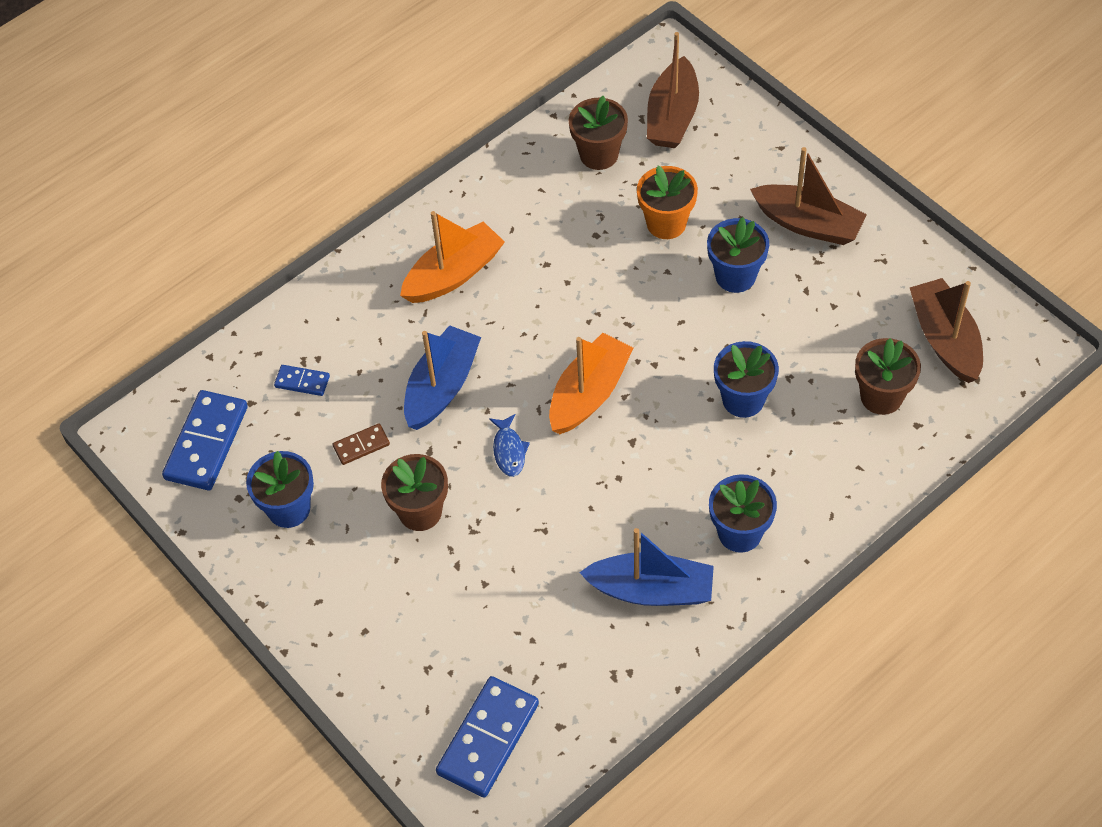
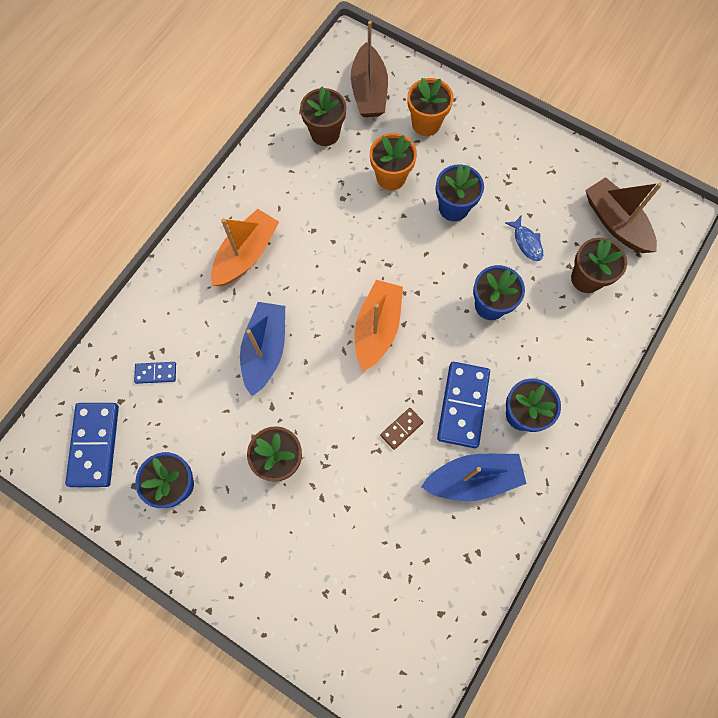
camera: 20 degrees left, 15 degrees up
(361, 445) = (218, 415): brown domino -> brown domino (401, 429)
(488, 739) = (390, 640): blue domino -> blue domino (463, 405)
(509, 450) = (332, 391): blue fish -> blue fish (526, 242)
(734, 169) = (426, 123): none -> orange flower pot
(808, 224) = (492, 155): brown boat -> none

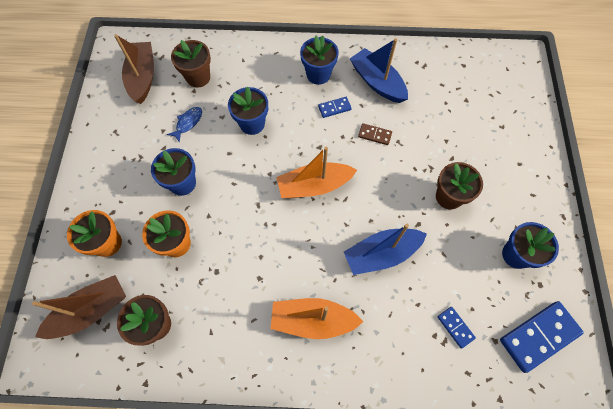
camera: 120 degrees left, 5 degrees down
(463, 405) = (334, 108): blue domino -> blue domino, size x0.50
(615, 223) = (143, 77): brown boat -> brown boat turned 150 degrees clockwise

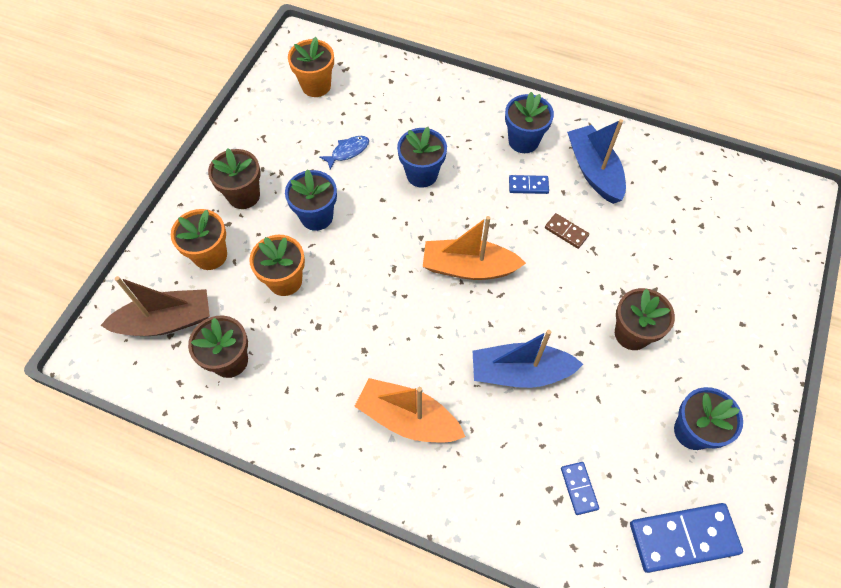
camera: 20 degrees right, 5 degrees down
(143, 77) = (316, 86): brown boat -> orange flower pot
(198, 77) = (379, 104): brown flower pot -> brown flower pot (244, 195)

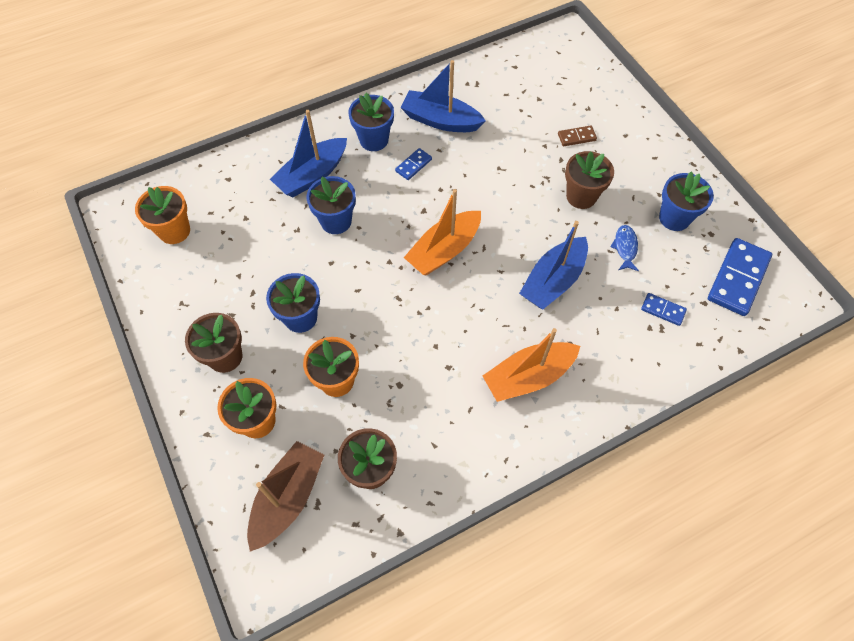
camera: 50 degrees left, 0 degrees up
(348, 151) = (263, 254): blue fish -> blue fish (625, 247)
(447, 127) = (312, 175): none -> blue boat
(566, 232) = (472, 173): brown domino -> brown domino (576, 137)

